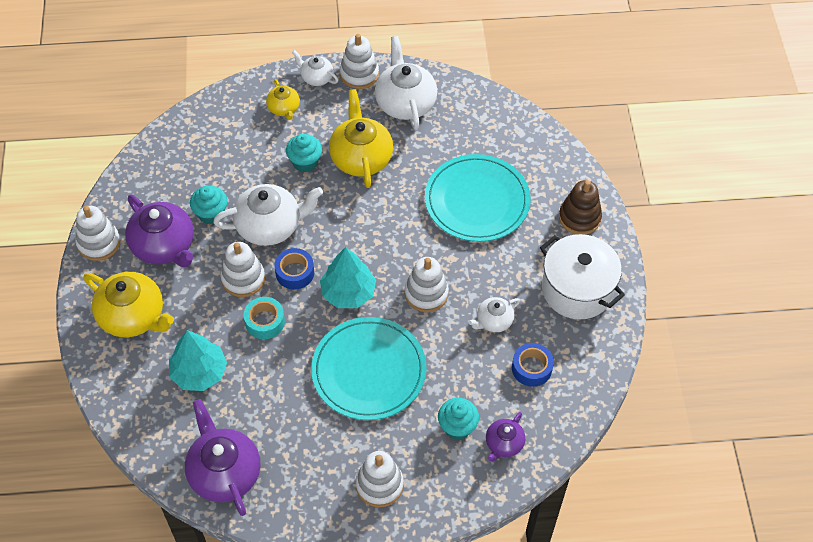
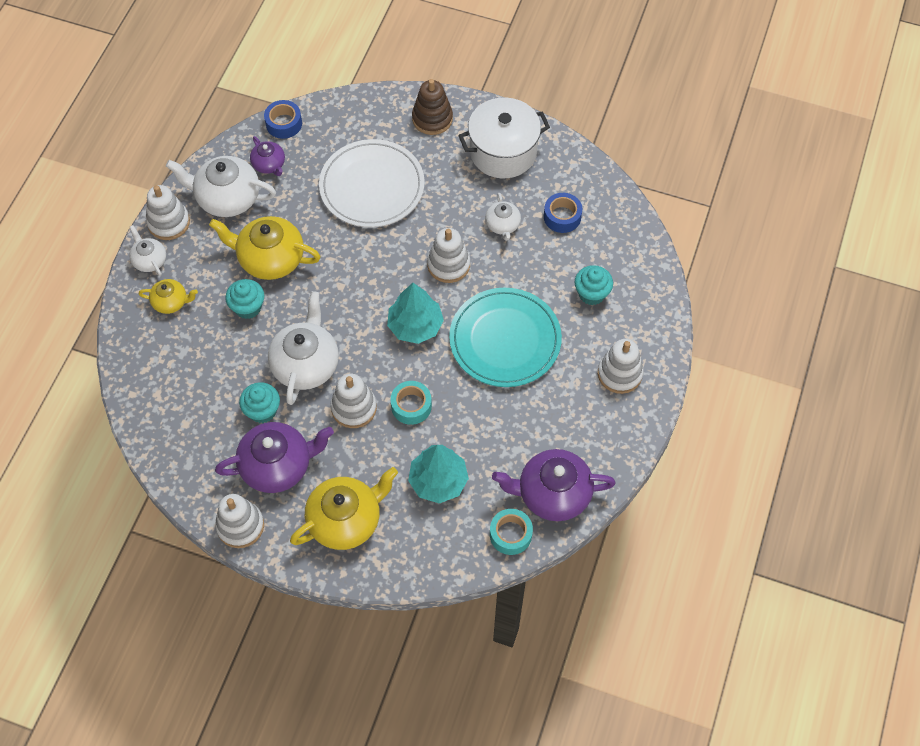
camera: 65 degrees left, 5 degrees up
(169, 452) = (510, 534): none -> turquoise tape
(295, 273) = (370, 362): blue tape -> blue tape (284, 123)
(316, 77) = (149, 260): white teapot -> white teapot turned 90 degrees clockwise
(477, 201) = (372, 186): turquoise plate -> white plate
(503, 444) = (623, 266): purple teapot -> purple teapot (269, 165)

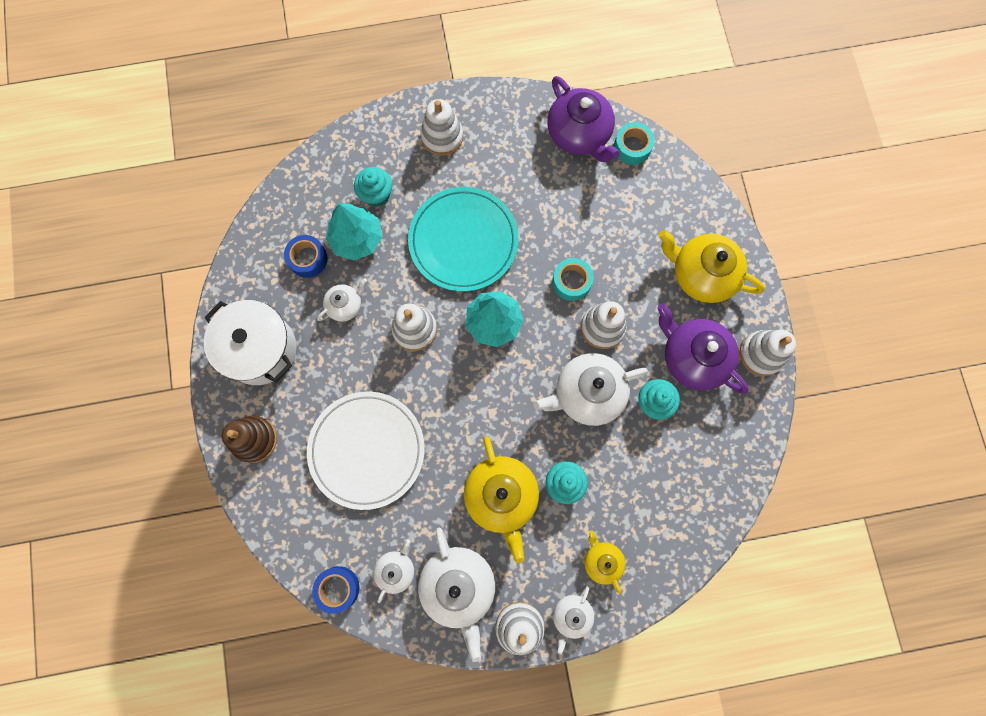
camera: 120 degrees left, 15 degrees up
(269, 165) = (396, 569): purple teapot -> white teapot
(438, 481) = (623, 223): turquoise tree -> turquoise tree (357, 239)

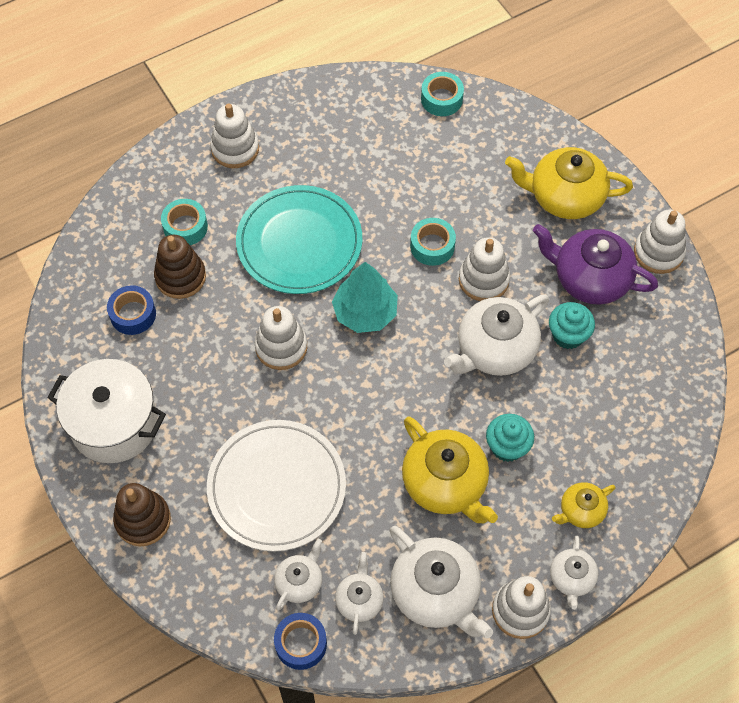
camera: 20 degrees left, 15 degrees down
(345, 305) = (194, 348): white teapot -> white teapot (299, 582)
(357, 239) = (180, 277): turquoise tree -> brown stacking toy
(376, 195) = (185, 227): turquoise cupcake -> turquoise tape
(579, 134) = (381, 103): purple teapot -> none
(602, 561) = (581, 511): yellow teapot -> yellow teapot turned 75 degrees counterclockwise

